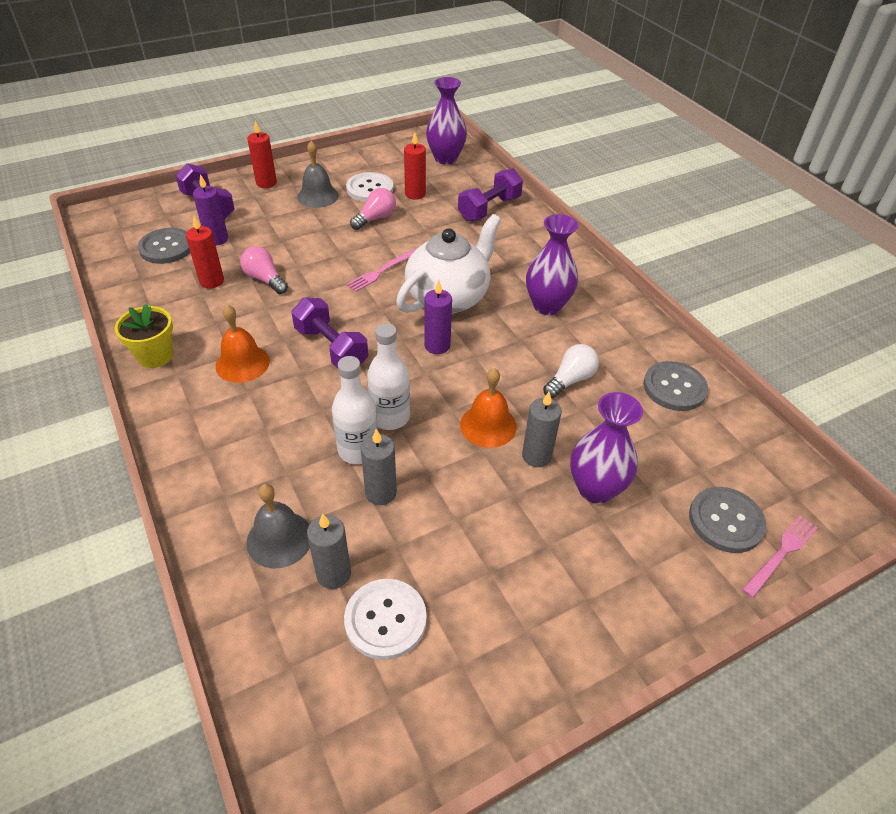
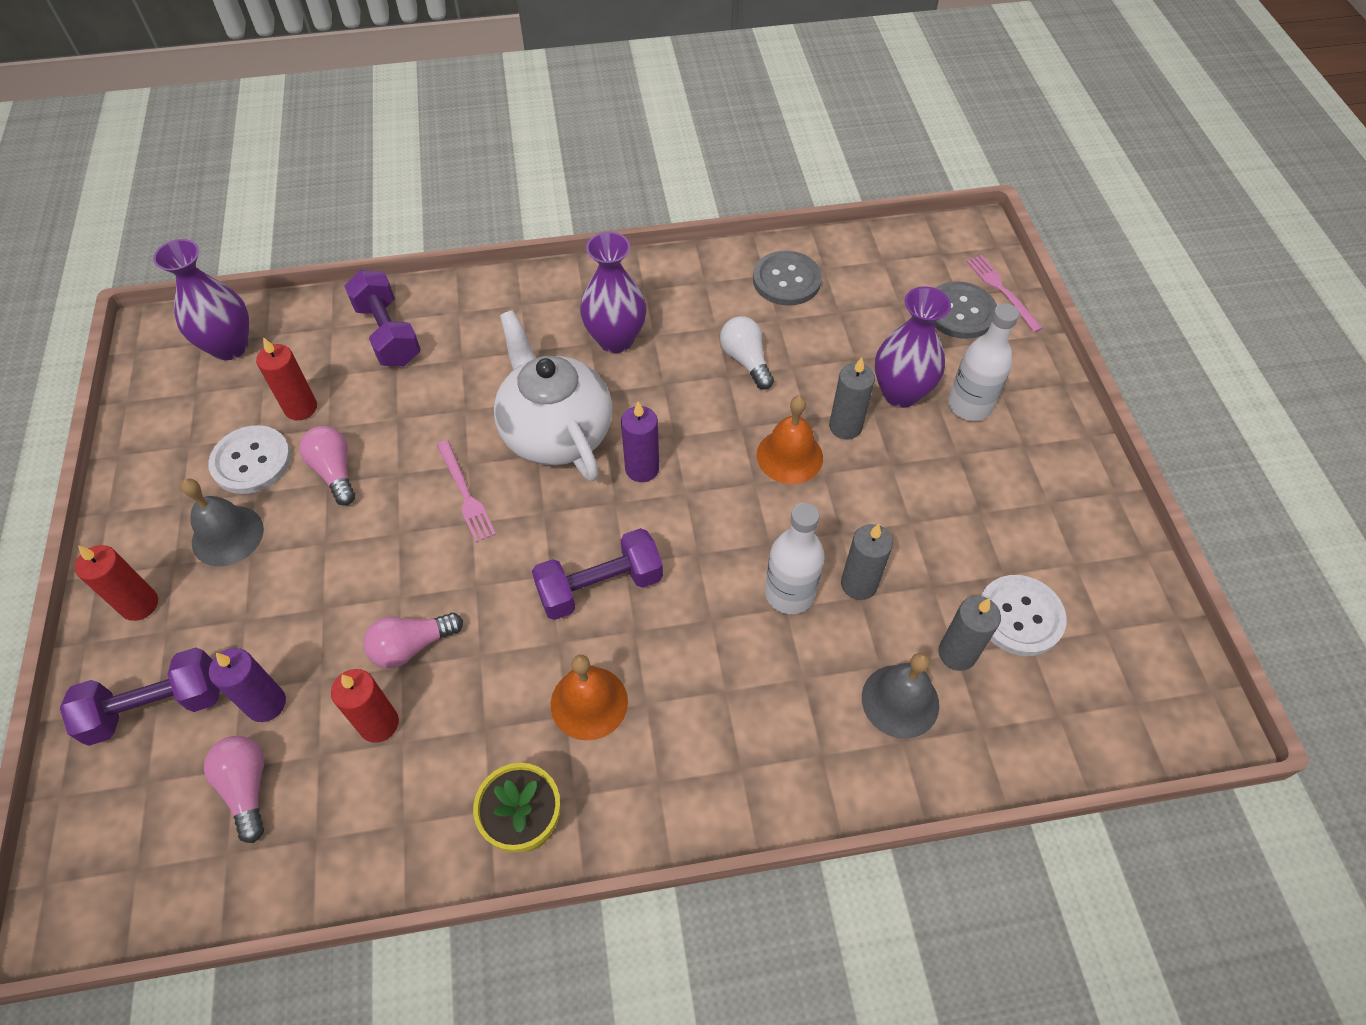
camera: 70 degrees left, 10 degrees up
(166, 247) = (247, 788): grey button -> pink light bulb
(390, 417) = (747, 548): white bottle -> white bottle (969, 405)

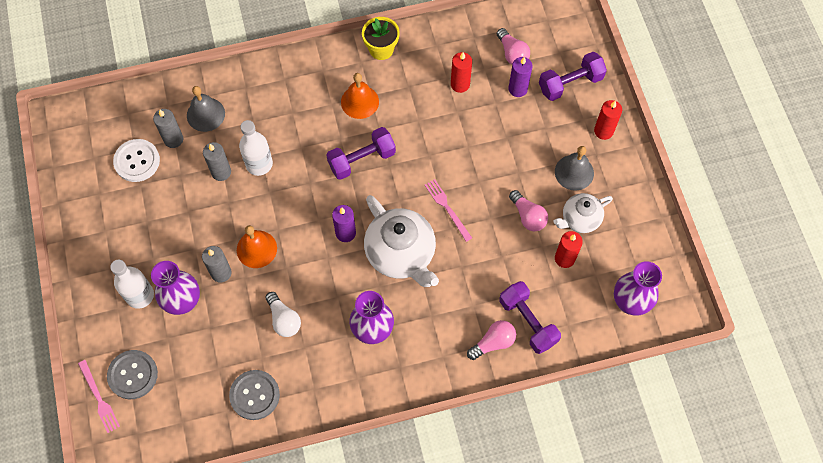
camera: 175 degrees right, 10 degrees up
(251, 461) = (580, 219): white button -> white teapot
(412, 646) = (454, 121): pink light bulb -> pink light bulb (493, 342)

